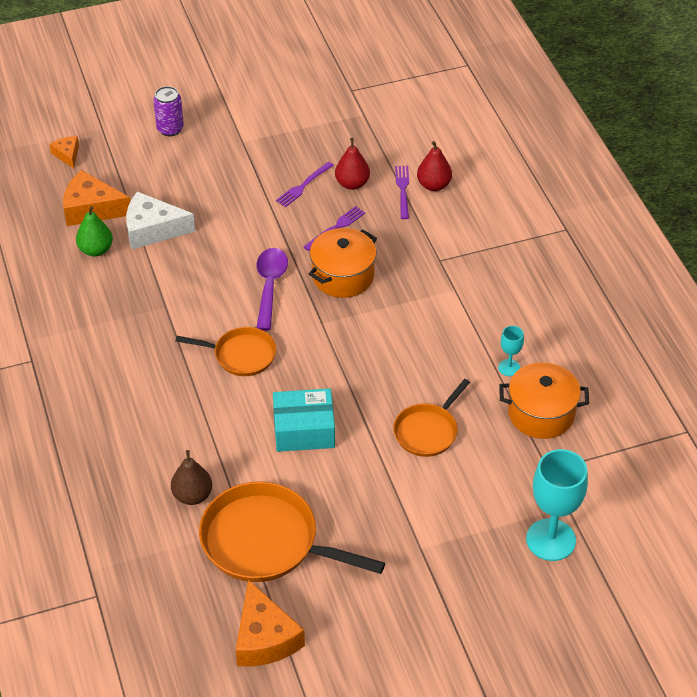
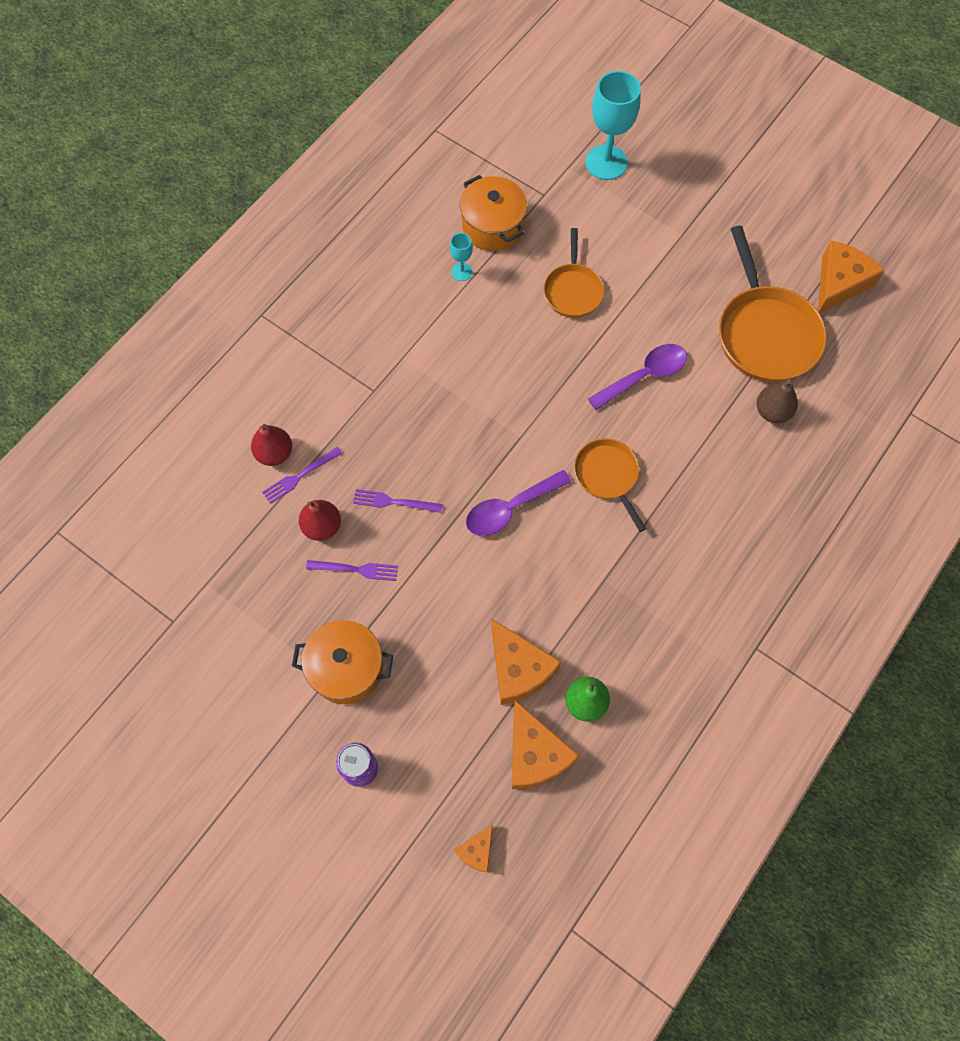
camera: 125 degrees left, 20 degrees up
(152, 229) = (518, 669): white cheese -> orange cheese
(304, 430) = (644, 375): turquoise box -> purple spoon
(343, 276) = (452, 456): orange pot -> orange pot (346, 668)
(427, 431) = (573, 290): orange pan -> orange pan turned 90 degrees clockwise

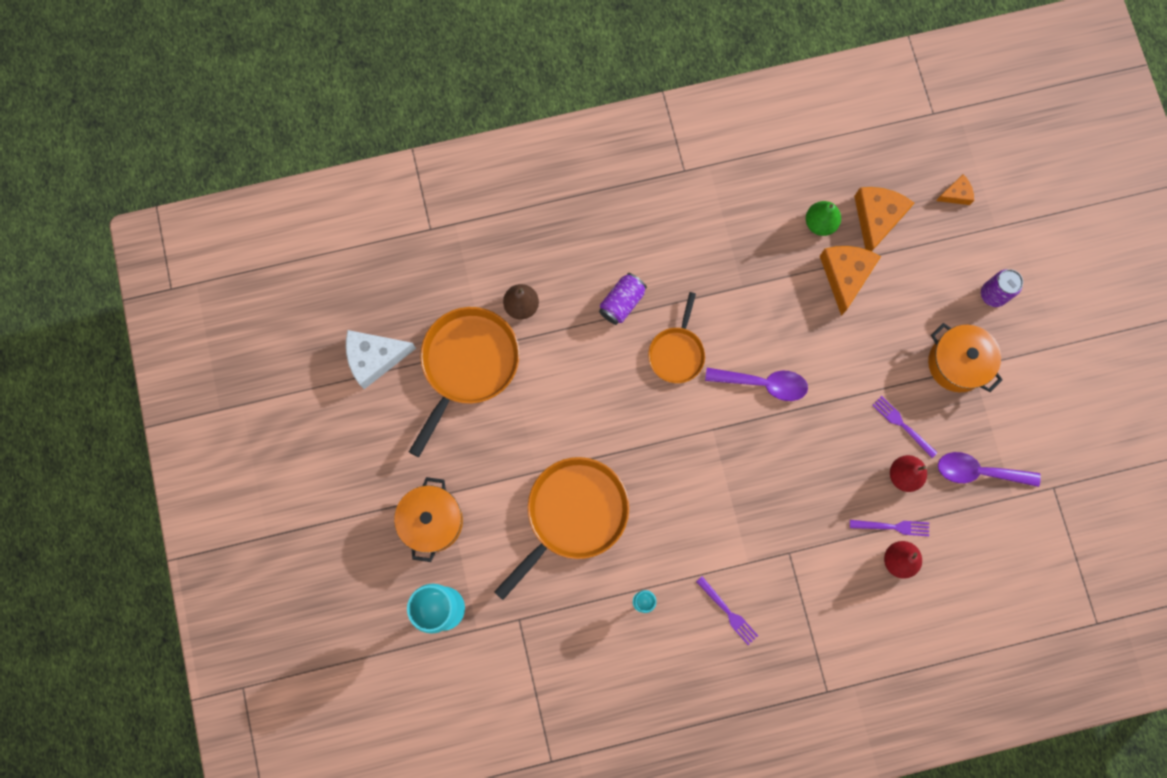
camera: 140 degrees left, 10 degrees up
(393, 502) = (840, 453): purple fork -> purple fork (728, 612)
(493, 226) = (584, 623): orange pot -> orange pot (432, 521)
(573, 290) = (573, 514): orange pan -> orange pan, size x1.72
(644, 375) = (584, 404): purple spoon -> purple spoon (978, 471)
(694, 481) = (622, 302): none -> purple can
(839, 283) = (374, 358): orange cheese -> white cheese

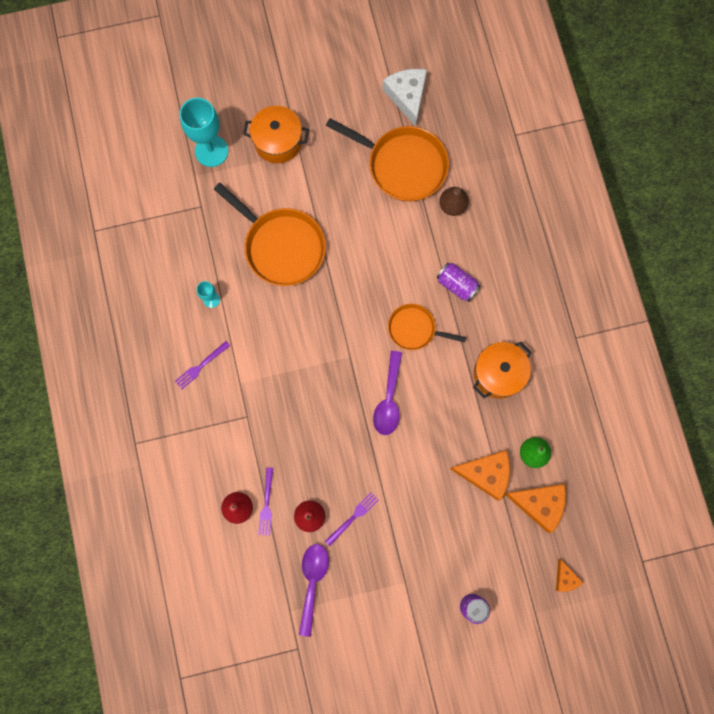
camera: 90 degrees right, 0 degrees up
(957, 363) = (408, 569): orange pot -> orange pot (498, 374)

